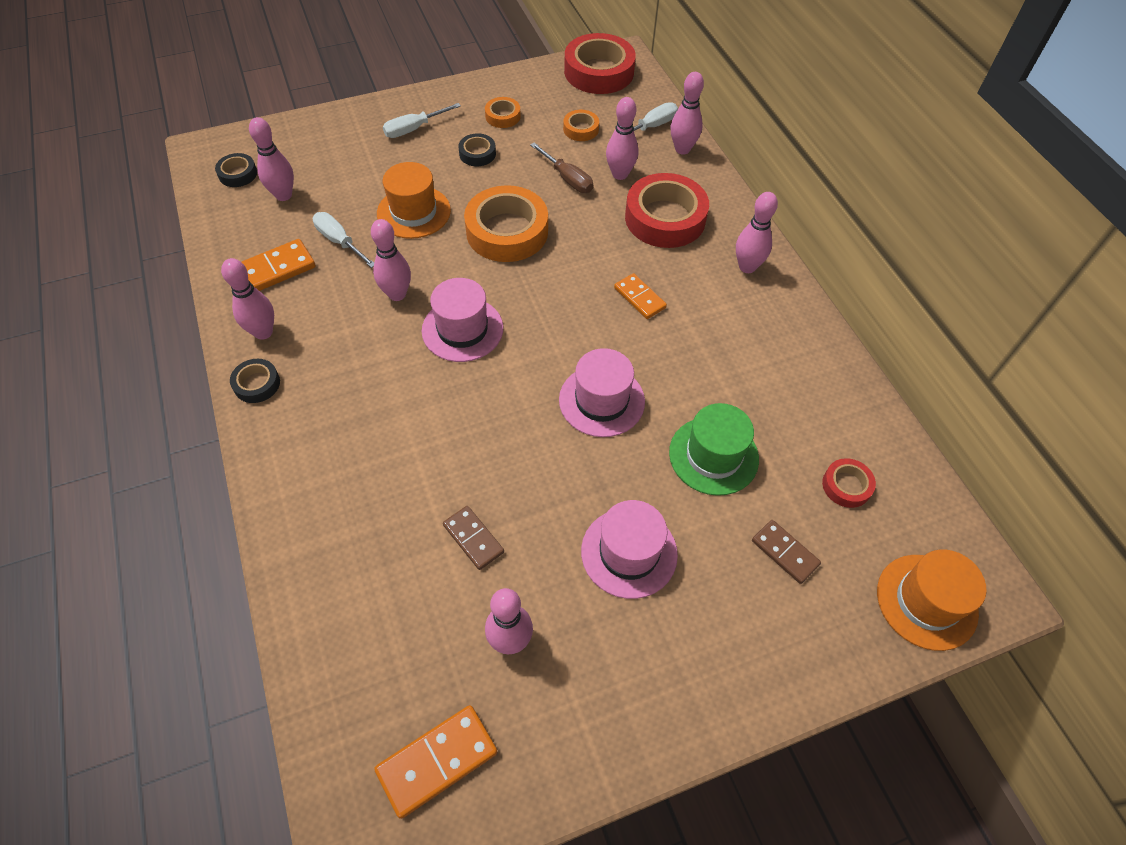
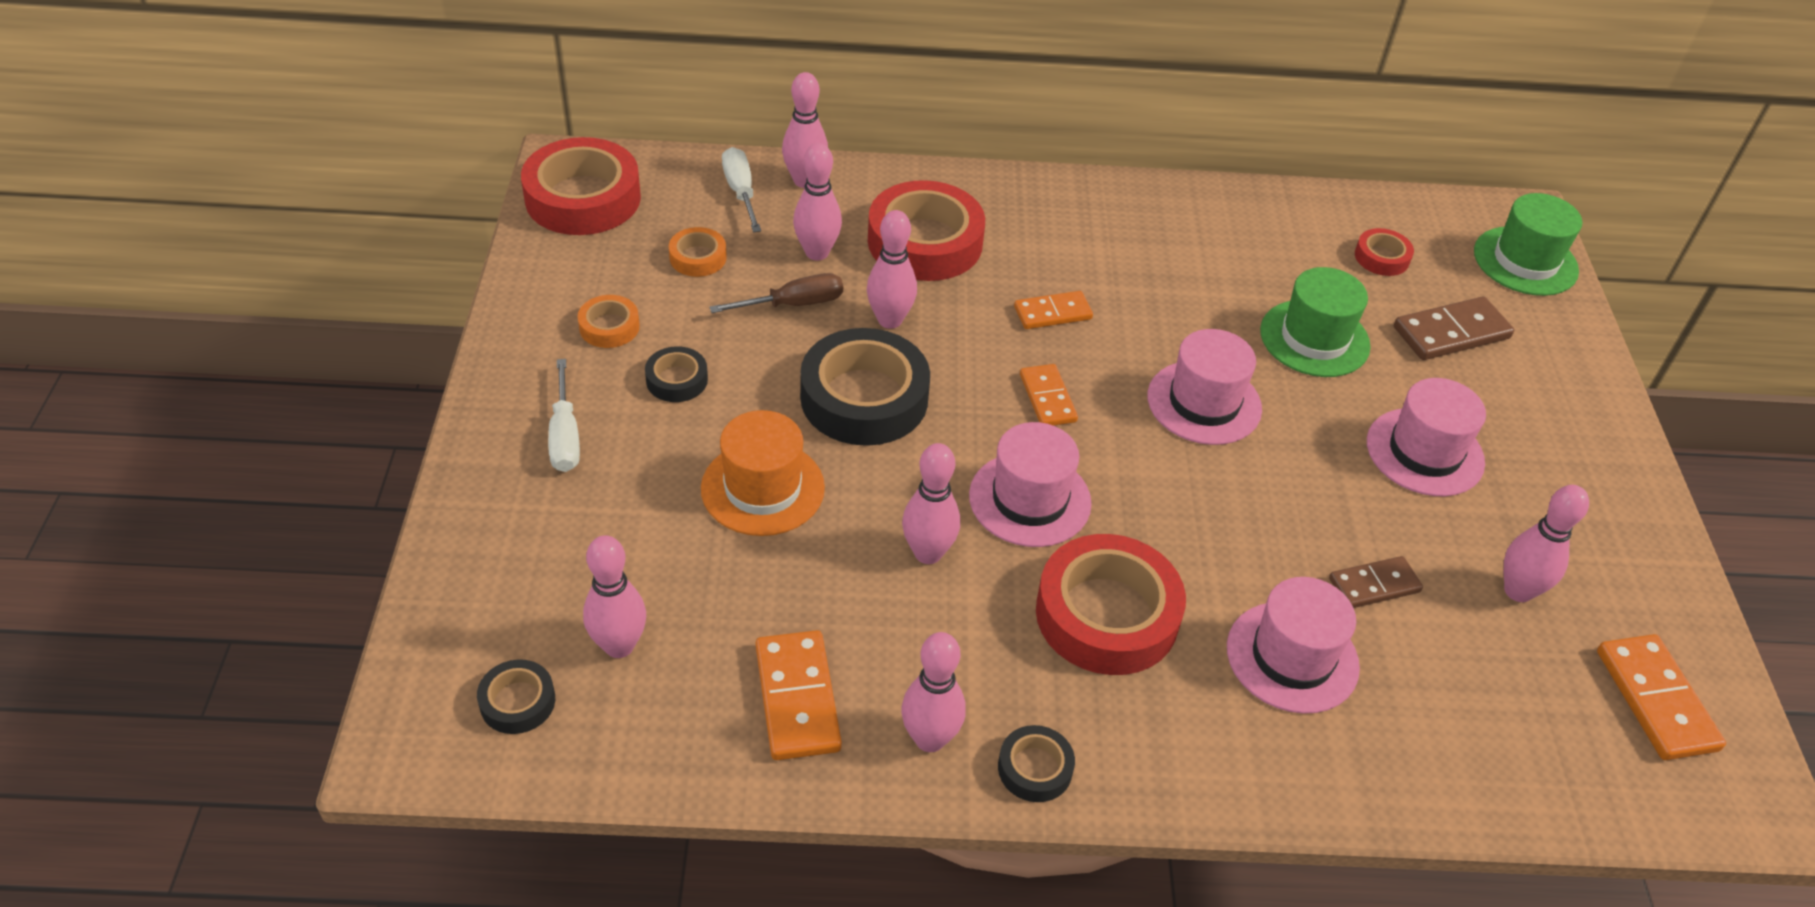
camera: 70 degrees left, 10 degrees down
(340, 242) = (778, 595): white screwdriver -> none
(384, 390) = (1107, 615): none -> red tape
(387, 499) = (1292, 657): none -> pink hat
(507, 231) = (864, 398): orange tape -> black tape
(556, 316) = (1048, 398): none -> orange domino
(747, 267) = (1045, 207): pink bowling pin -> pink bowling pin (890, 320)
(784, 552) = (1451, 333): brown domino -> brown domino, size x1.51
(926, 601) = (1525, 261): orange hat -> green hat

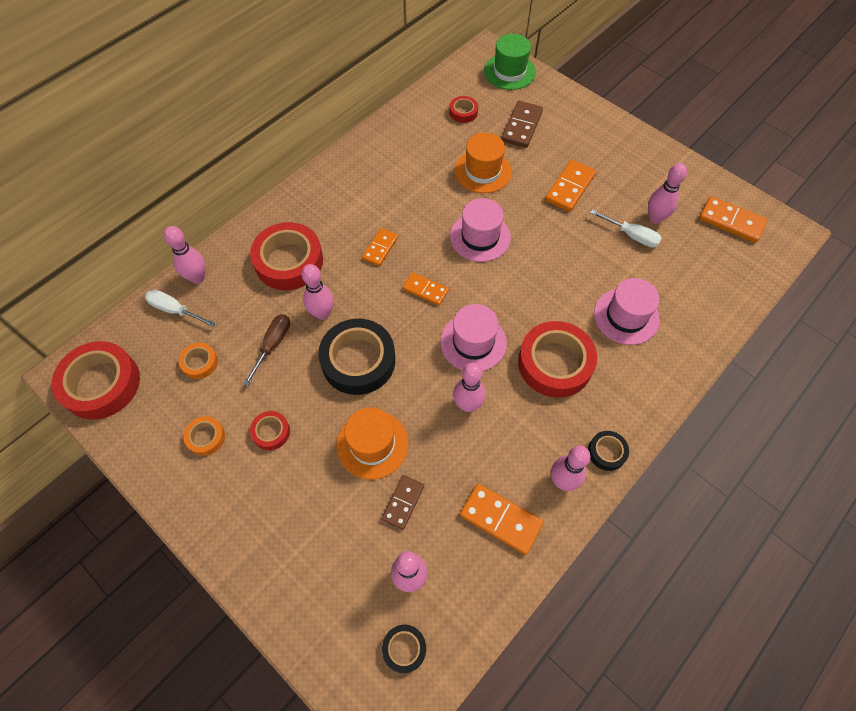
camera: 45 degrees left, 15 degrees up
(565, 435) = (258, 510): white screwdriver -> white screwdriver (631, 235)
(677, 380) = (271, 432): black tape -> red tape
(817, 252) = (250, 309): pink bowling pin -> none
(1314, 338) = (483, 171): green hat -> orange hat
(1374, 585) = (616, 260): brown domino -> brown domino (403, 502)
(1425, 452) = (570, 188): pink hat -> orange domino

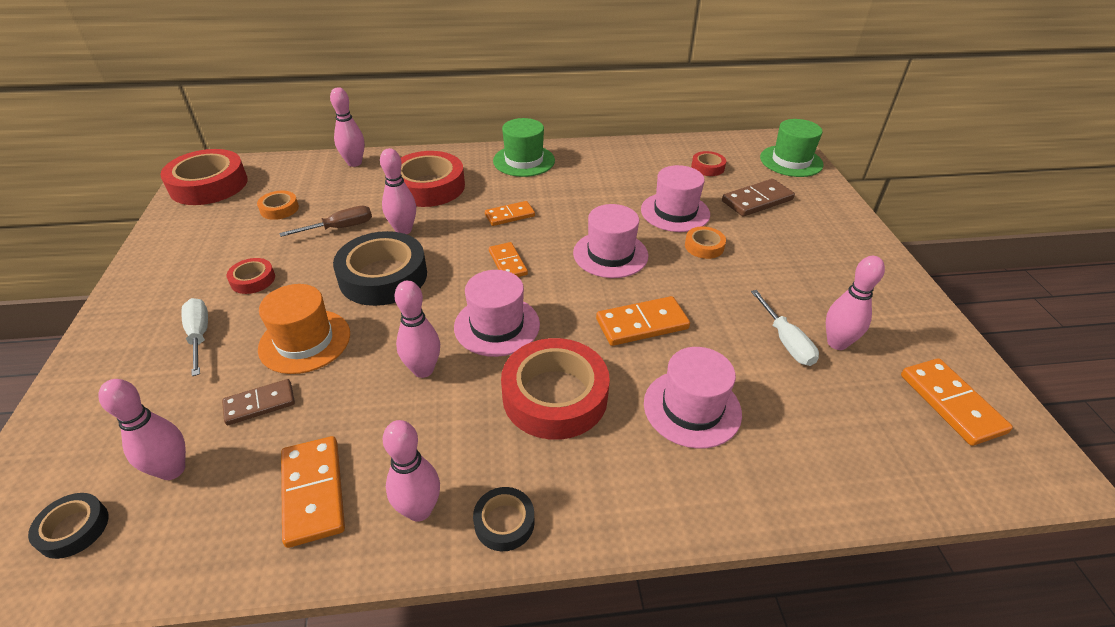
camera: 40 degrees right, 20 degrees down
(175, 310) = (313, 172): white screwdriver -> white screwdriver (199, 336)
(206, 437) = (211, 253): orange tape -> orange tape (704, 246)
(330, 187) = (524, 161): none -> green hat
(483, 171) = (675, 212): orange hat -> pink hat
(570, 188) = (756, 266): orange domino -> orange domino (642, 324)

